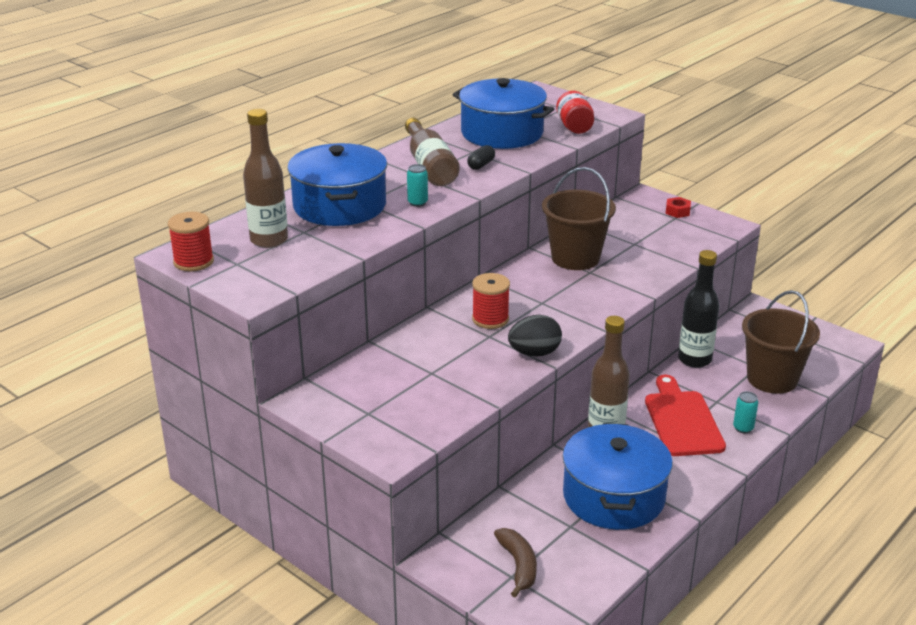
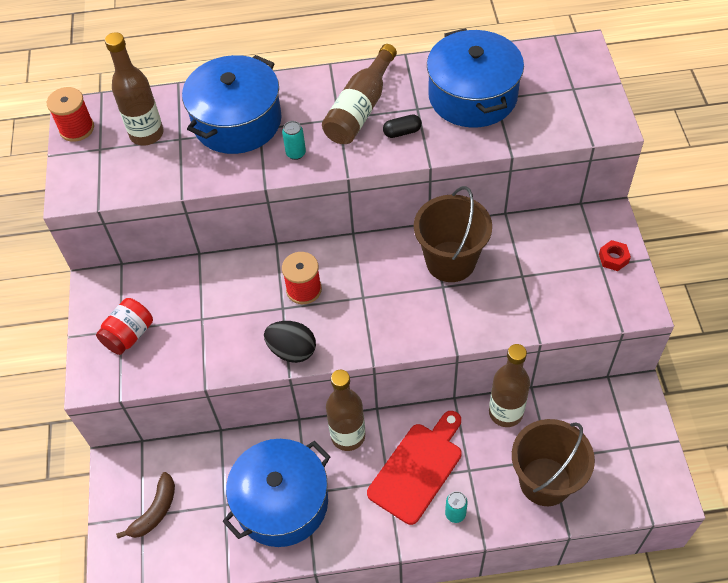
camera: 45 degrees right, 25 degrees up
(574, 127) = (548, 124): red jar -> red jar (129, 335)
(694, 360) = (505, 412): black bottle -> brown bottle

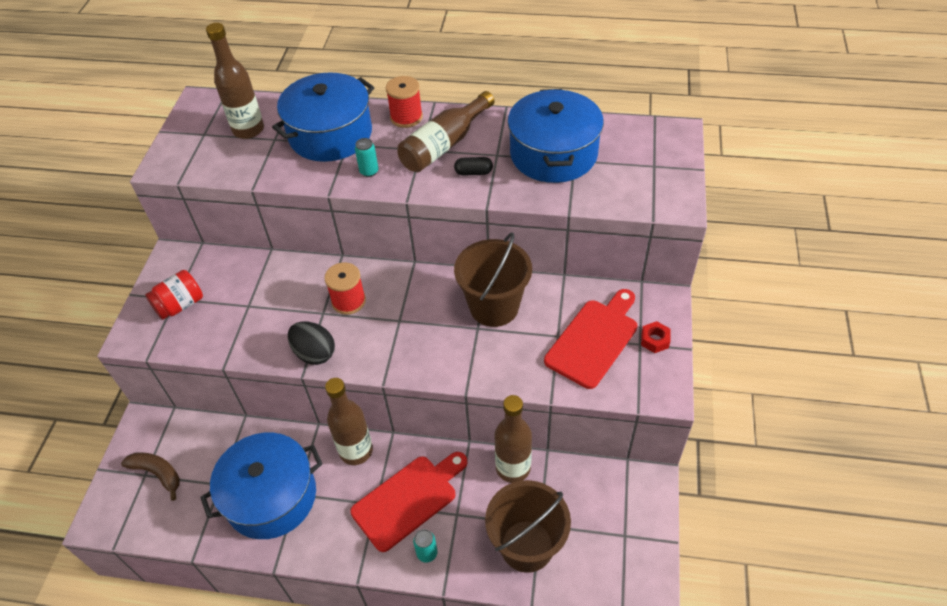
camera: 15 degrees right, 5 degrees down
(77, 128) = (193, 114): red spool -> red spool (406, 117)
(155, 511) = (158, 473): brown banana -> brown banana turned 105 degrees counterclockwise
(557, 271) = (594, 339): none -> red cutting board

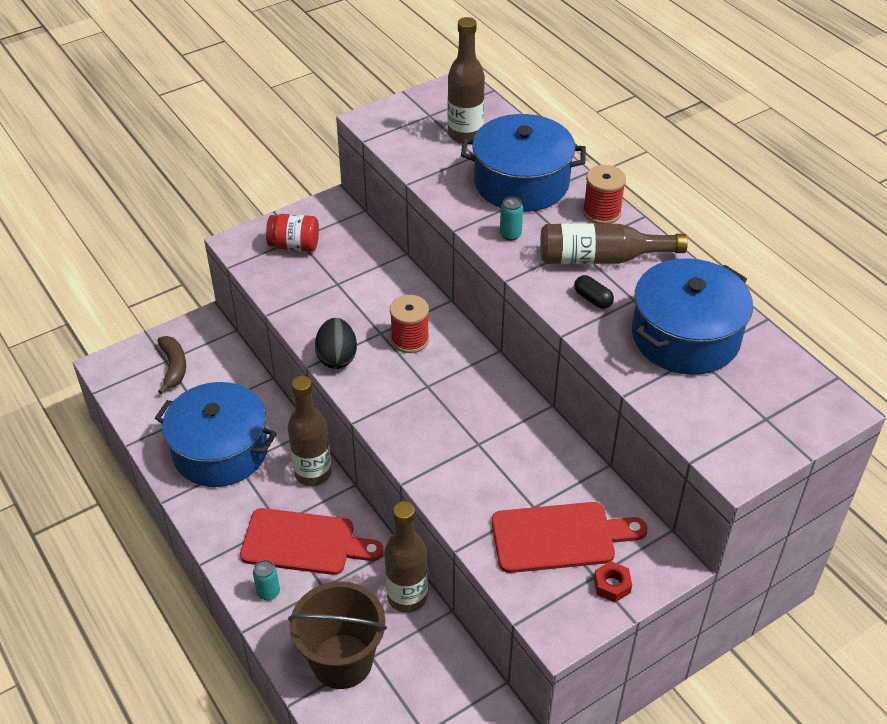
camera: 45 degrees right, 5 degrees down
(494, 307) = (514, 439): brown bucket -> none

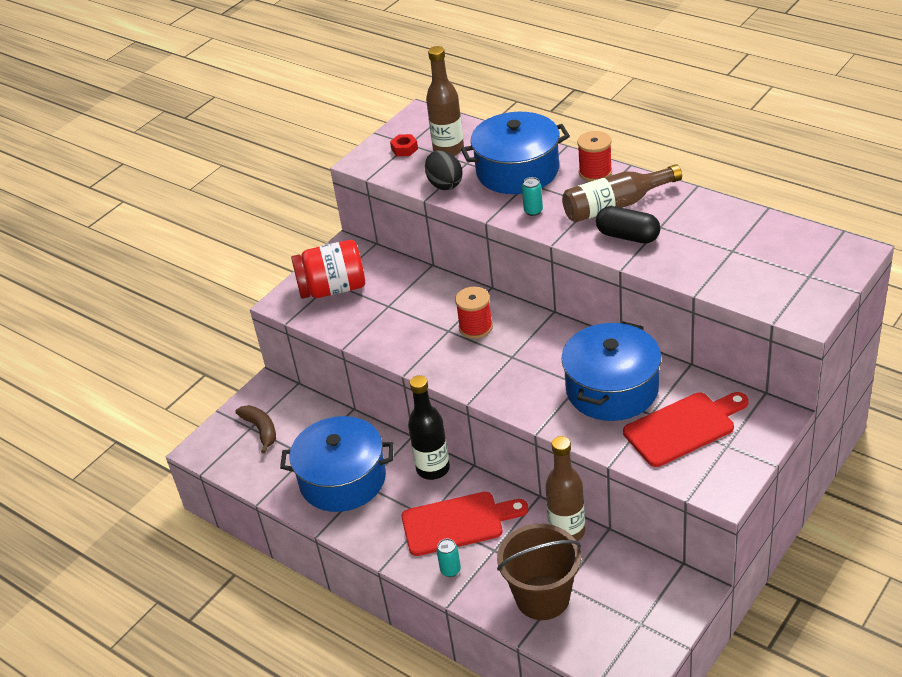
camera: 15 degrees left, 5 degrees down
(294, 245) = (333, 289): red jar -> red jar, size x1.53
(313, 473) = (433, 469): brown bottle -> black bottle
(337, 357) = (423, 360): black egg -> black egg (444, 184)
(593, 299) = (628, 236): black capsule -> black capsule, size x1.69
(612, 585) = (743, 446): red nut -> red nut (404, 149)
(685, 336) = (715, 239): blue pot -> blue pot (612, 389)

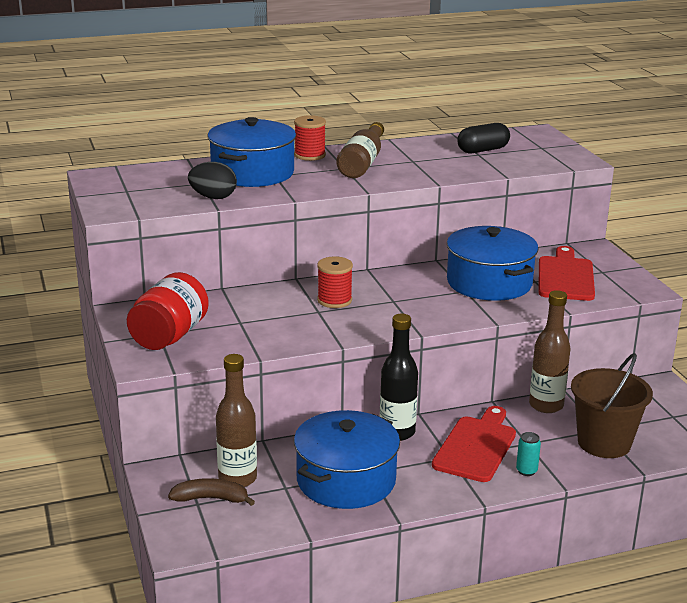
camera: 60 degrees left, 15 degrees down
(404, 149) = (130, 194): red nut -> none
(448, 149) = (169, 182): brown bottle -> brown bottle (237, 479)
(533, 211) = (315, 184): turquoise can -> none
(628, 236) = (405, 171): black capsule -> black capsule (482, 150)

